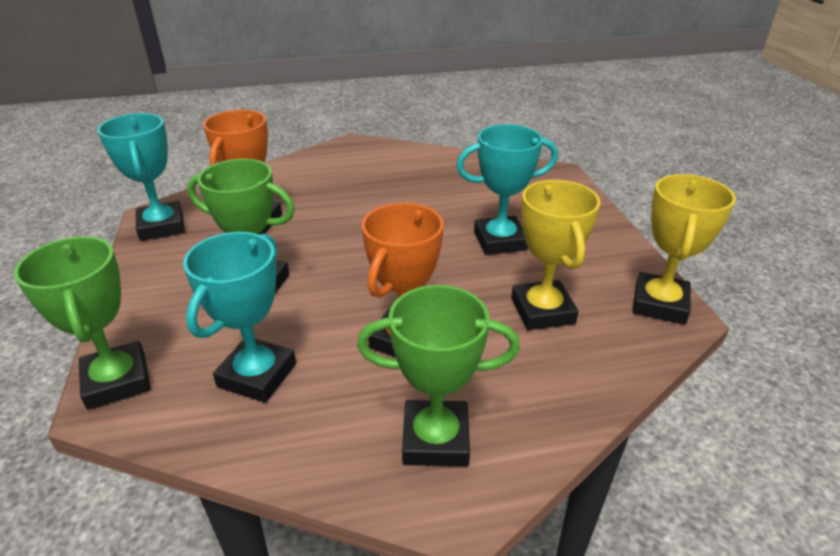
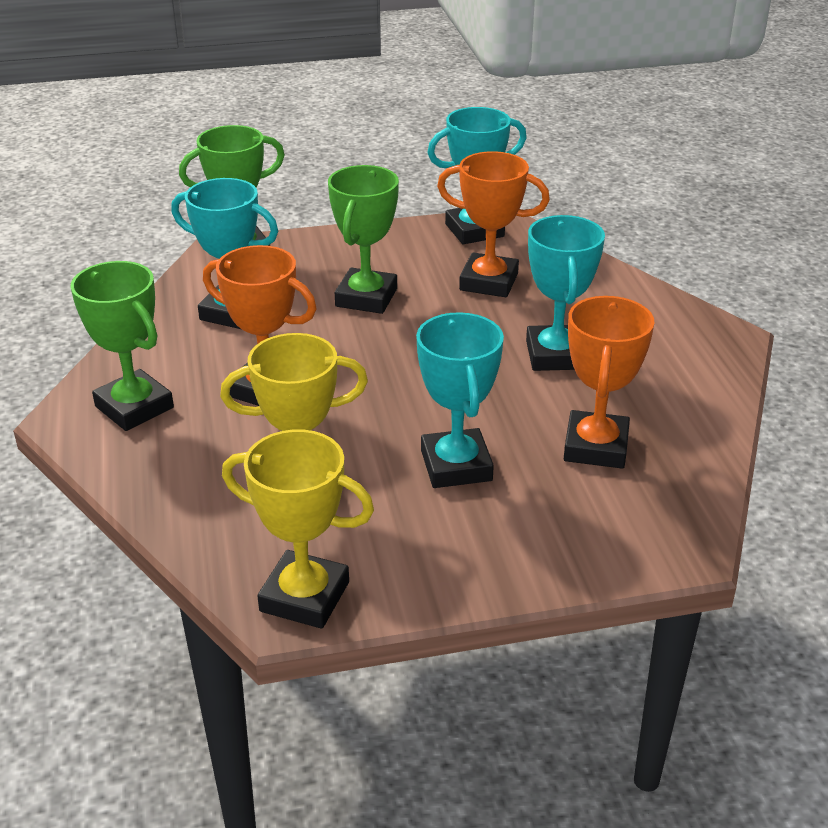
camera: 90 degrees right, 0 degrees up
(366, 199) = (555, 355): none -> turquoise trophy
(435, 439) = (134, 407): green trophy -> green trophy turned 45 degrees counterclockwise
(471, 191) = (596, 447): none -> orange trophy

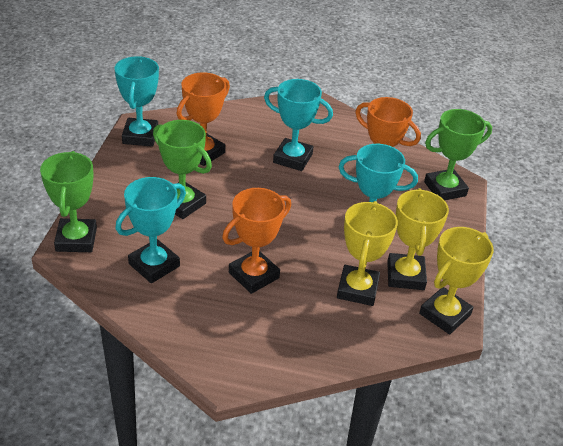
camera: 70 degrees left, 5 degrees up
(134, 407) = (234, 340): green trophy -> green trophy (445, 189)
(369, 532) = (405, 275): none -> yellow trophy

